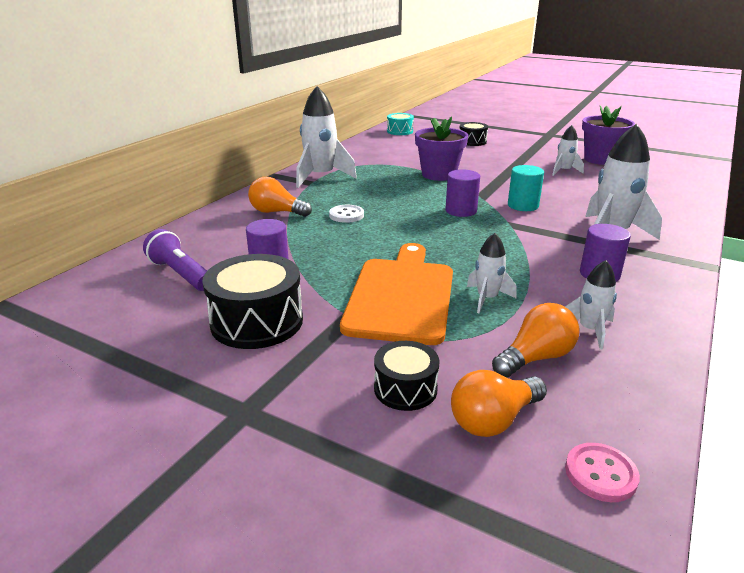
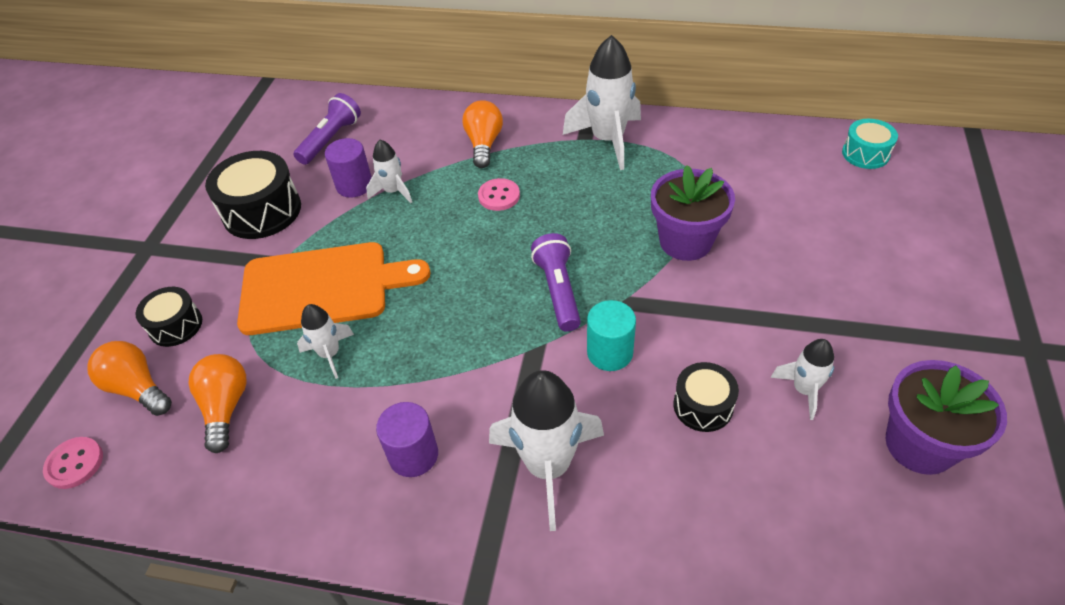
camera: 75 degrees right, 20 degrees up
(346, 215) = (499, 196): white button -> pink button
(461, 211) = (558, 290): purple cylinder -> purple flashlight
(472, 142) = (881, 247): black drum -> black drum (703, 406)
(536, 358) = (226, 407): orange light bulb -> orange light bulb turned 135 degrees counterclockwise
(590, 330) = (280, 449): white rocket -> white rocket (393, 191)

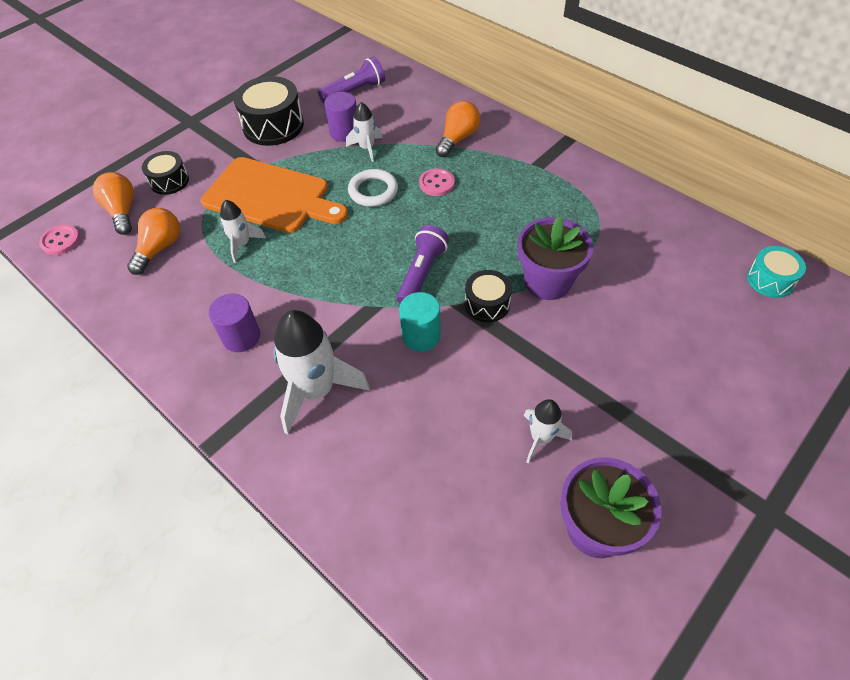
camera: 30 degrees right, 5 degrees up
(437, 232) = (373, 191): none -> white ring
(608, 140) = (554, 174): white rocket -> none
(703, 406) = (455, 408): black drum -> black drum (487, 304)

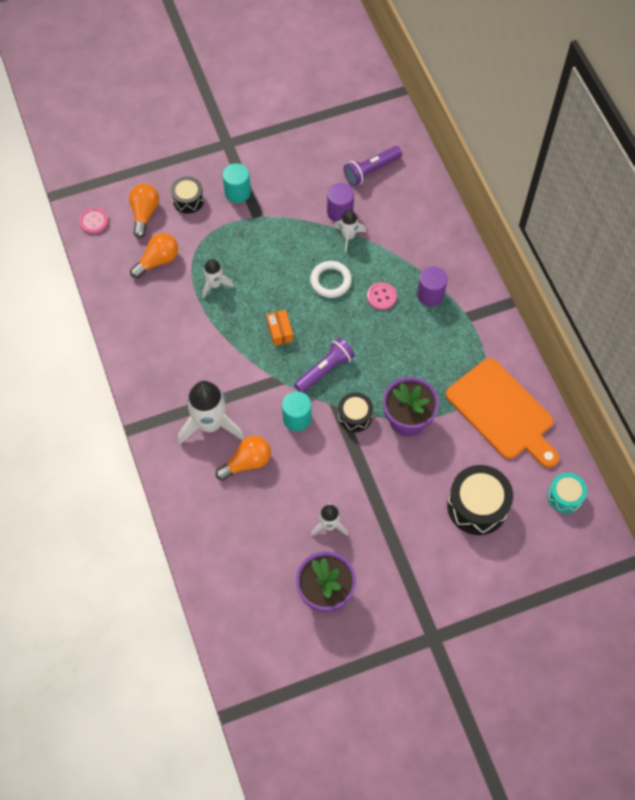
camera: 25 degrees right, 10 degrees up
(223, 155) = (237, 192): none -> turquoise cylinder
(241, 337) = (182, 361): purple cylinder -> purple cylinder (430, 295)
(270, 196) = (254, 250): orange cutting board -> orange cutting board (502, 412)
(273, 125) = (288, 178): black drum -> black drum (477, 506)
(345, 258) = (280, 331): none -> orange box
(355, 91) = (371, 171): purple flashlight -> purple flashlight turned 150 degrees clockwise
(458, 138) = (424, 260): orange light bulb -> orange light bulb (247, 462)

